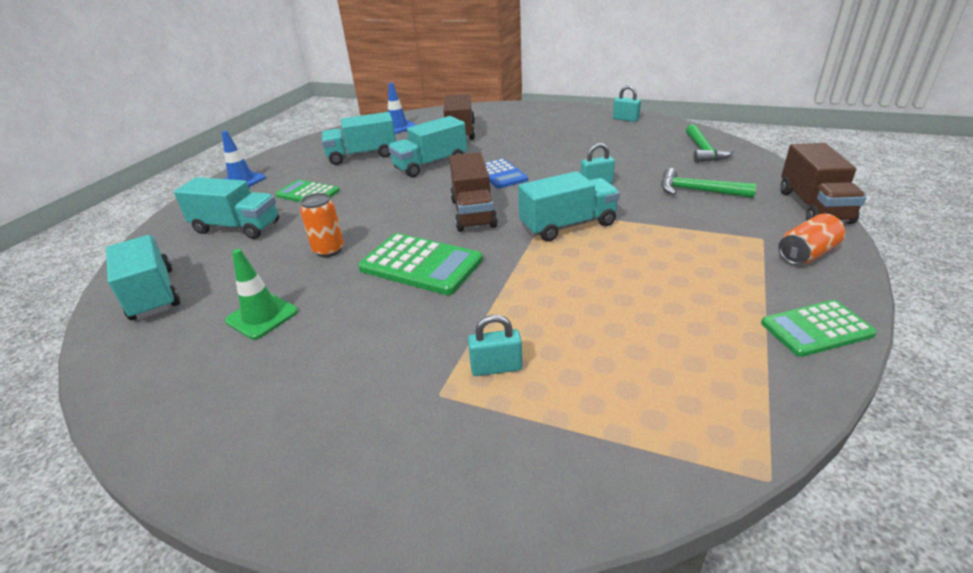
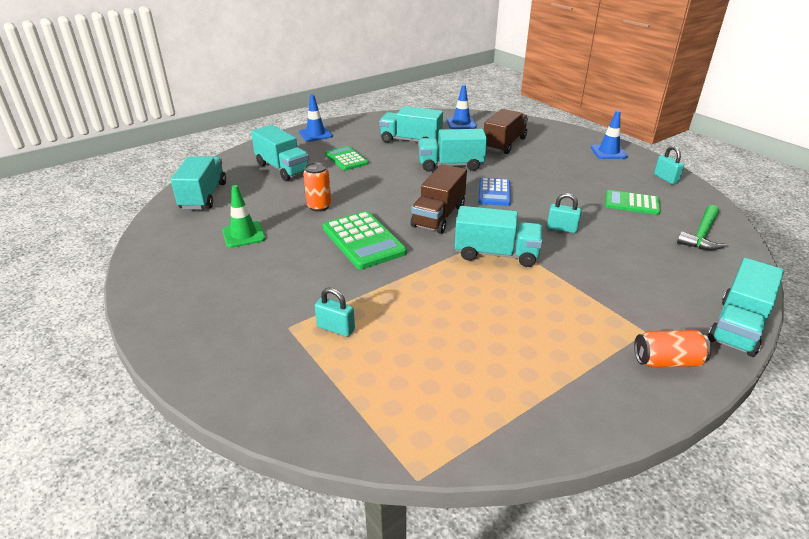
camera: 30 degrees right, 0 degrees up
(558, 113) = (608, 152): none -> blue traffic cone
(697, 191) = (643, 269): green hammer -> none
(813, 206) = (737, 326): brown truck -> turquoise truck
(816, 329) = (588, 416): green calculator -> green calculator (631, 203)

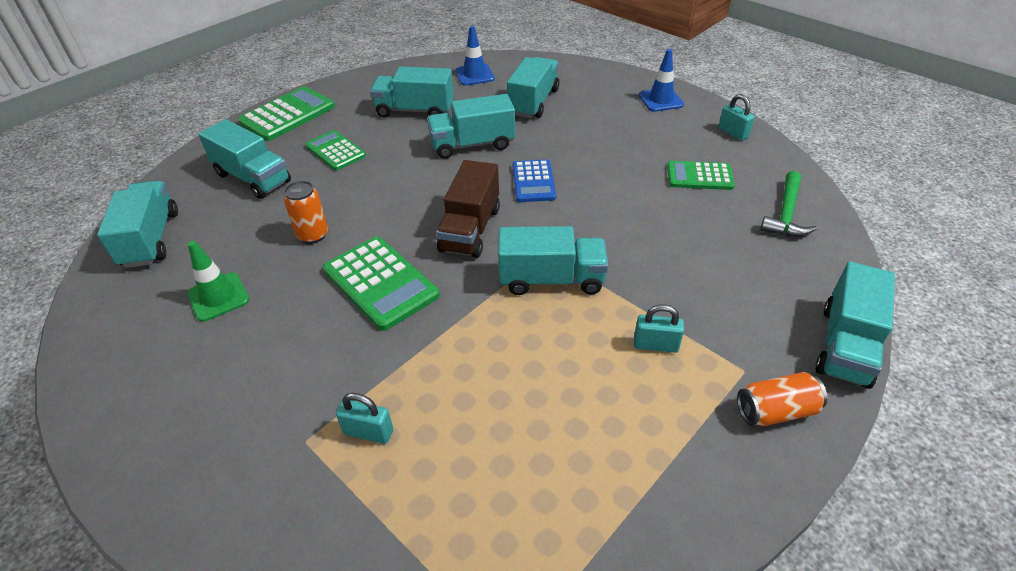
camera: 10 degrees left, 10 degrees up
(315, 134) = (287, 114): blue traffic cone -> green calculator
(504, 144) = (533, 102): brown truck -> turquoise truck
(562, 228) = (624, 227): turquoise padlock -> turquoise padlock (655, 345)

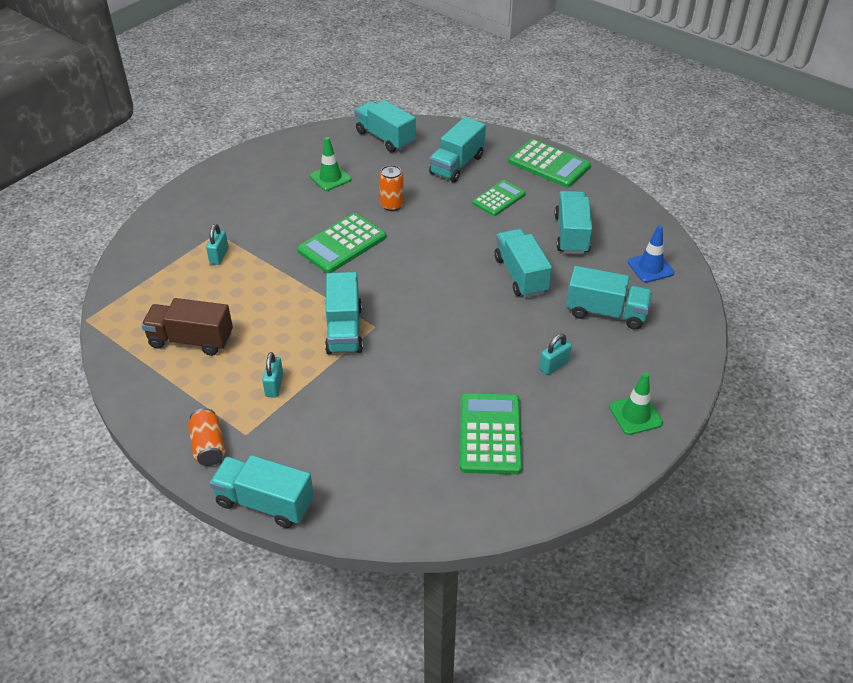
camera: 85 degrees right, 0 degrees up
(151, 239) = (385, 138): turquoise truck -> turquoise truck turned 120 degrees counterclockwise
(470, 229) = (401, 283): brown truck -> brown truck (191, 340)
(533, 181) = (468, 316): blue calculator -> none
(661, 100) = (635, 415): blue traffic cone -> green traffic cone
(699, 176) = (490, 434): green calculator -> green calculator, size x1.52
(733, 133) = (577, 472): turquoise padlock -> turquoise padlock (554, 365)
(786, 214) = (434, 495): green hammer -> none

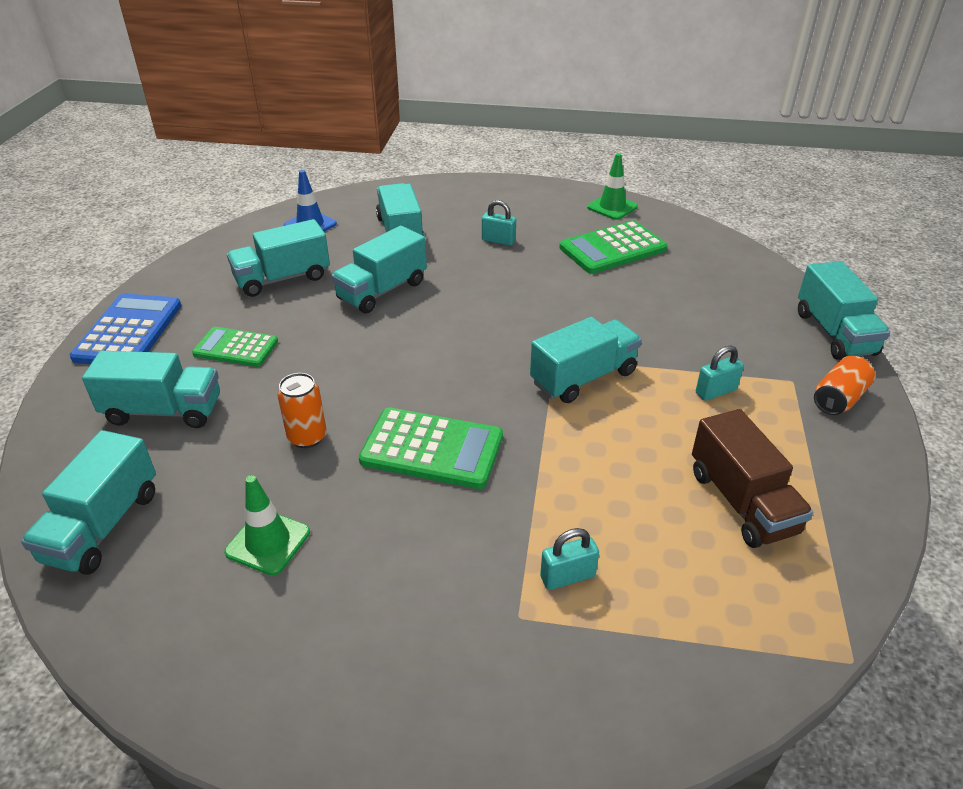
camera: 120 degrees left, 5 degrees down
(549, 164) = (128, 331): green calculator -> blue calculator
(635, 415) = (515, 196): green traffic cone -> green traffic cone (612, 207)

